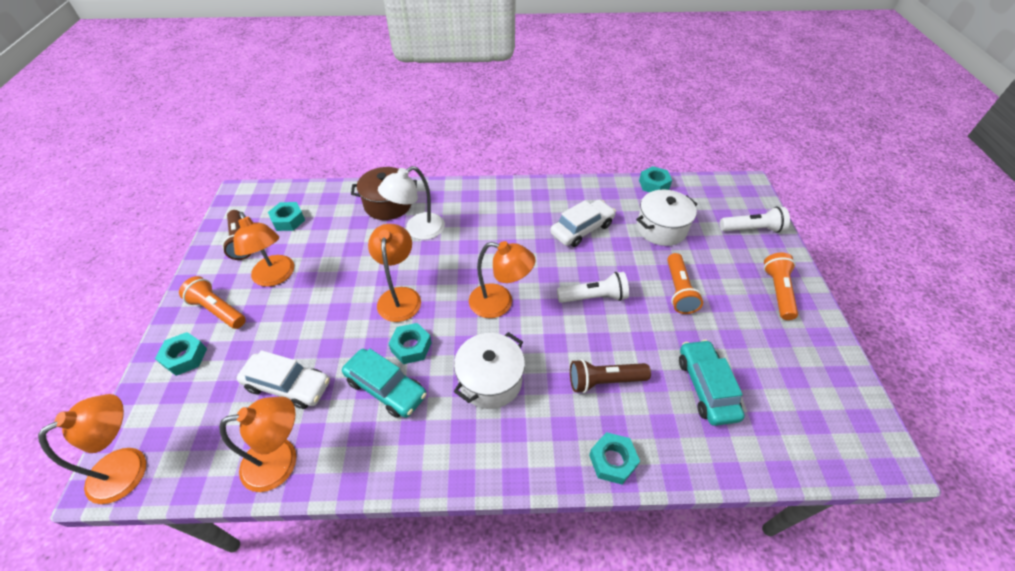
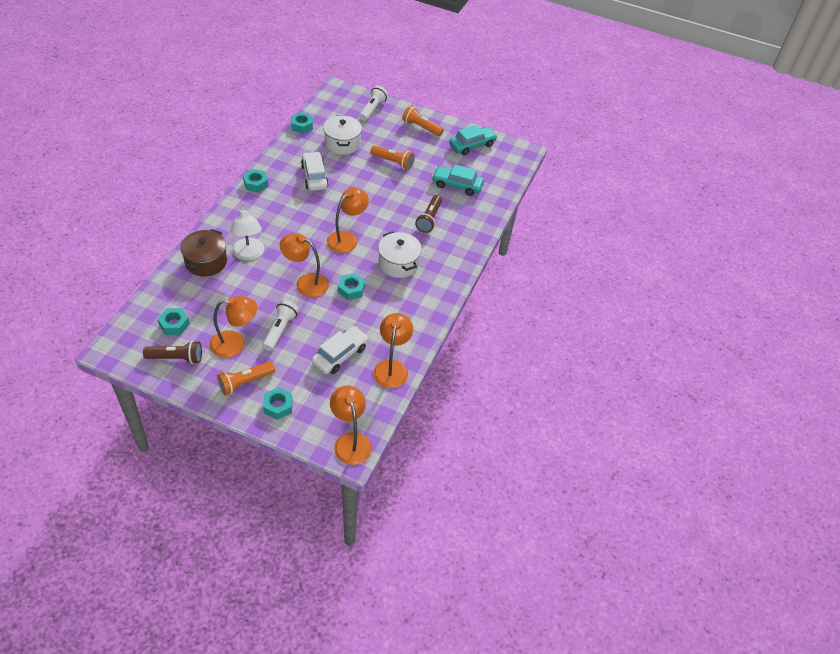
camera: 70 degrees left, 0 degrees up
(386, 388) = (373, 309): turquoise car -> turquoise car (472, 145)
(594, 297) = (372, 197): white flashlight -> white flashlight (280, 330)
(612, 461) = (473, 237): turquoise nut -> turquoise nut (256, 184)

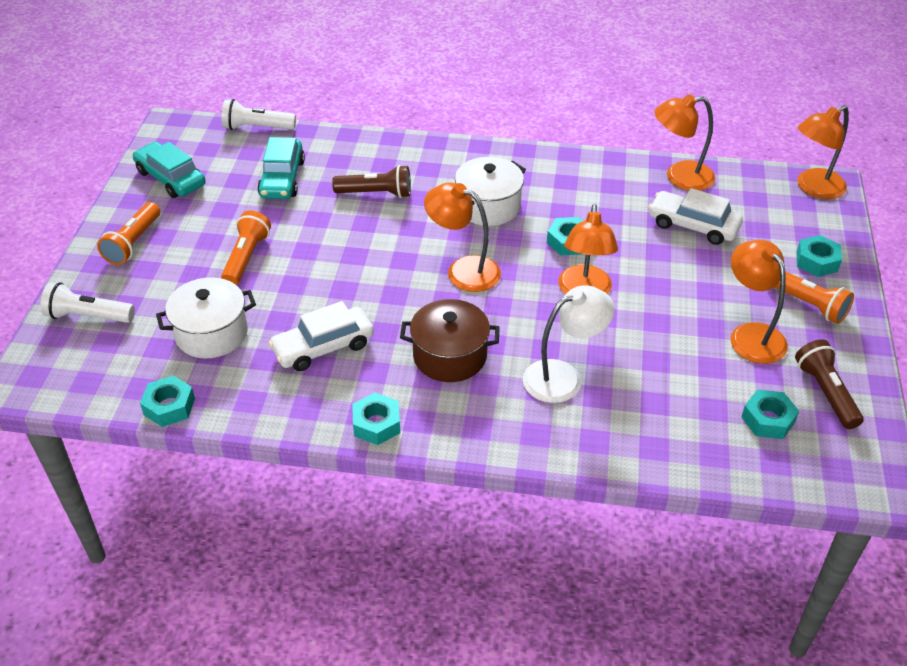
camera: 100 degrees left, 5 degrees down
(206, 262) = (612, 428): brown pot -> brown pot (450, 356)
(280, 330) = (692, 295): white flashlight -> white flashlight (257, 128)

